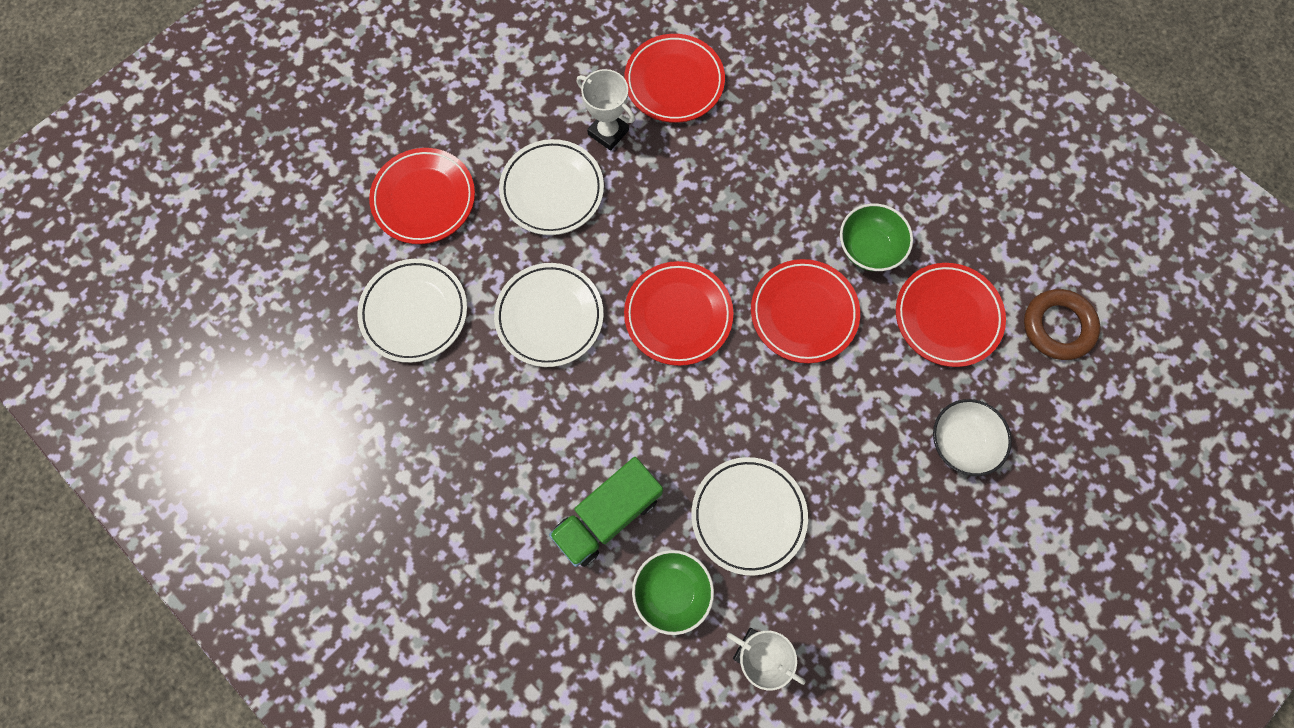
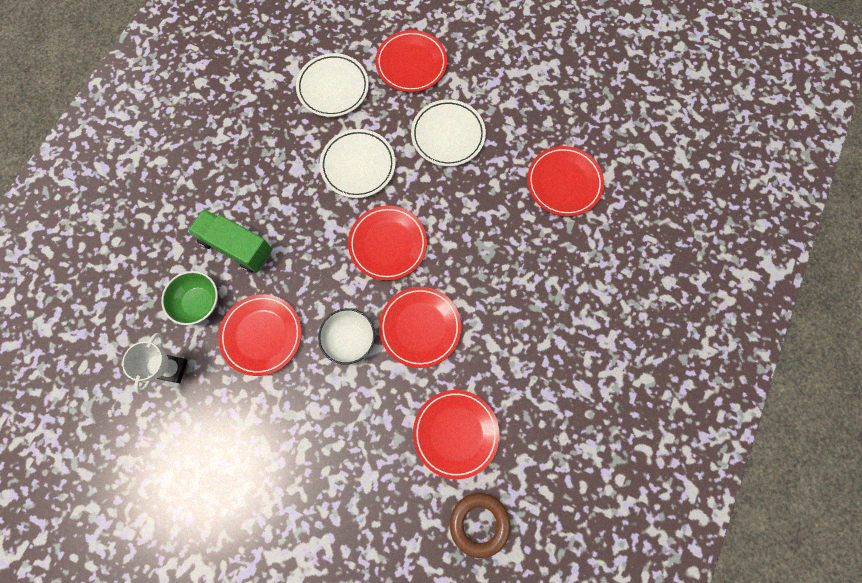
camera: 70 degrees right, 0 degrees up
(608, 132) = (505, 154): white trophy -> none
(748, 516) = (262, 335): white plate -> red plate
(868, 248) = (488, 359): green bowl -> none
(961, 442) = (360, 470): white bowl -> white bowl (349, 339)

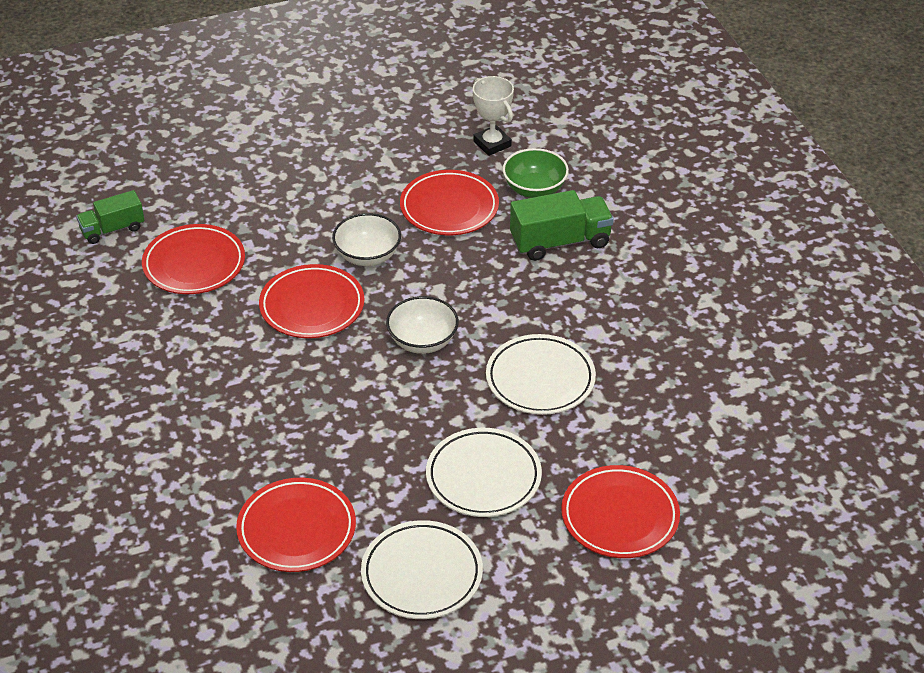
camera: 135 degrees right, 30 degrees down
(333, 88) = (667, 425): white plate -> white plate (422, 574)
(388, 244) = (422, 341): red plate -> white bowl
(479, 524) = (112, 229): brown ring -> green truck

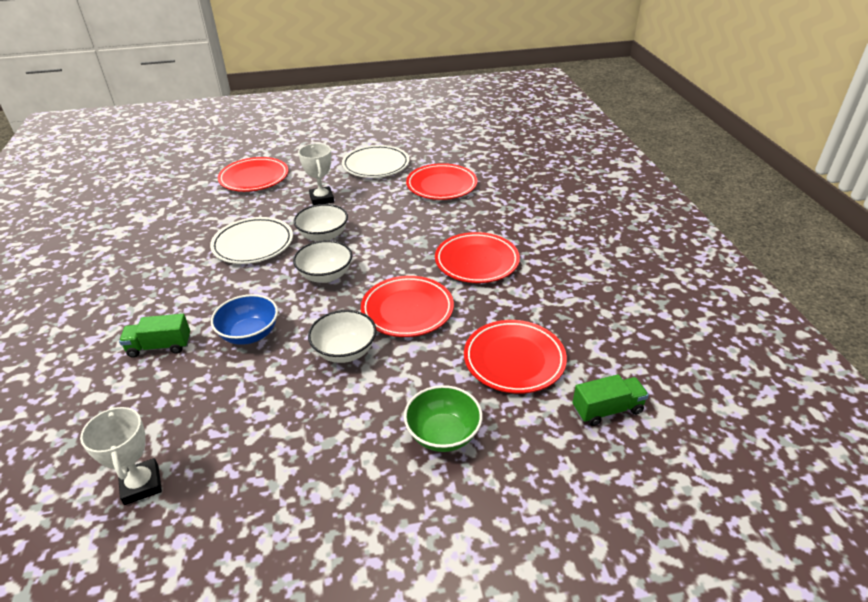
camera: 170 degrees left, 5 degrees down
(449, 207) = (242, 396): red plate -> red plate (476, 261)
(450, 403) = (323, 236): none -> white bowl
(475, 263) = (249, 334): none -> blue bowl
(483, 477) = (322, 199): white plate -> white trophy
(534, 189) = (140, 410): green bowl -> green bowl (443, 434)
(560, 242) = (160, 346): green truck -> green truck, size x0.65

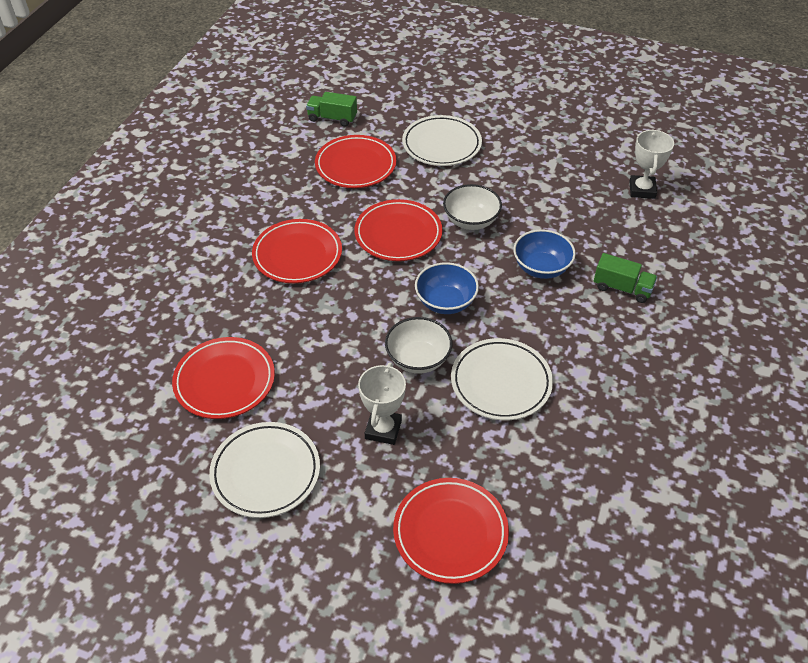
camera: 150 degrees left, 10 degrees up
(325, 275) = (445, 302): white bowl -> blue bowl
(443, 434) = (441, 145): green bowl -> white plate

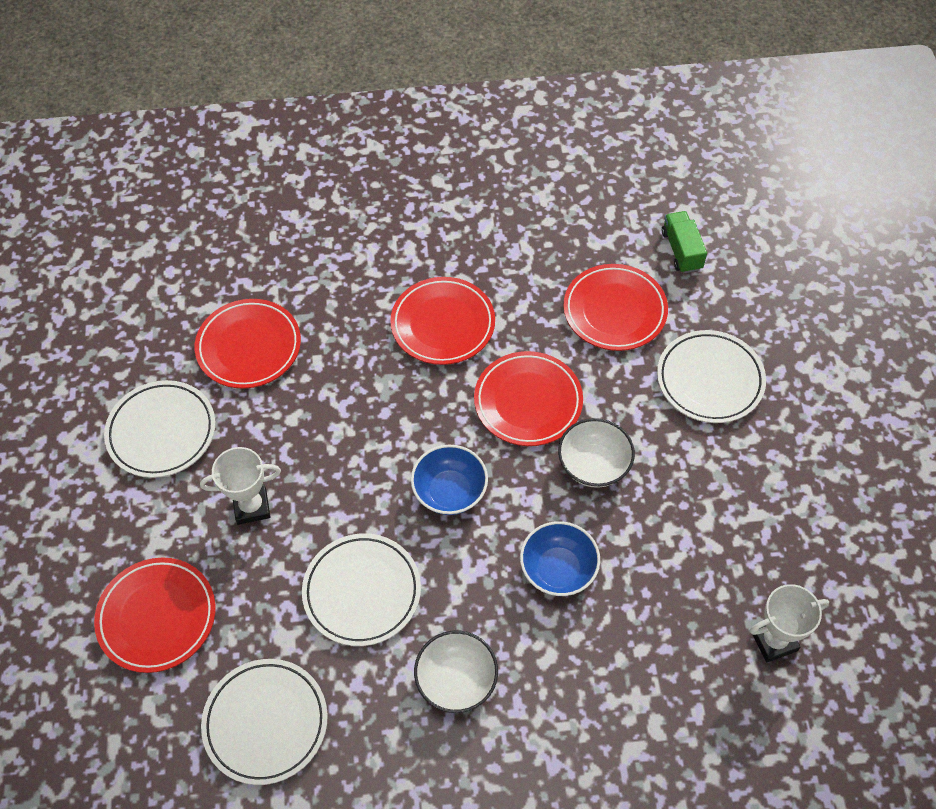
camera: 65 degrees right, 10 degrees up
(418, 359) = (356, 499): white bowl -> white bowl (456, 680)
(584, 483) = (266, 723): none -> white plate
(622, 288) = (574, 672): green truck -> none

